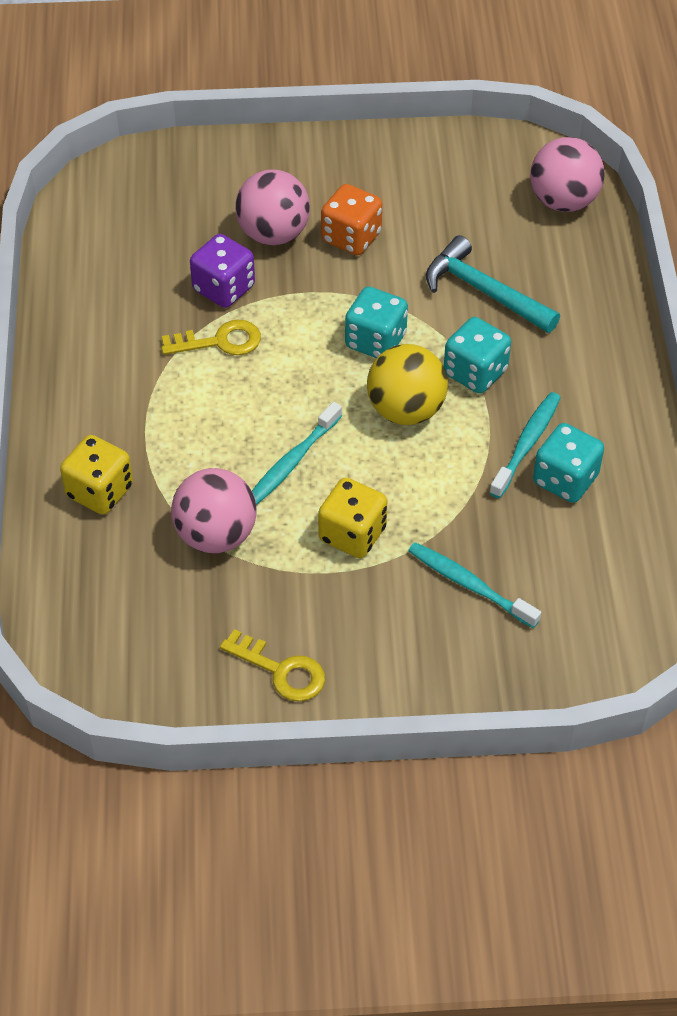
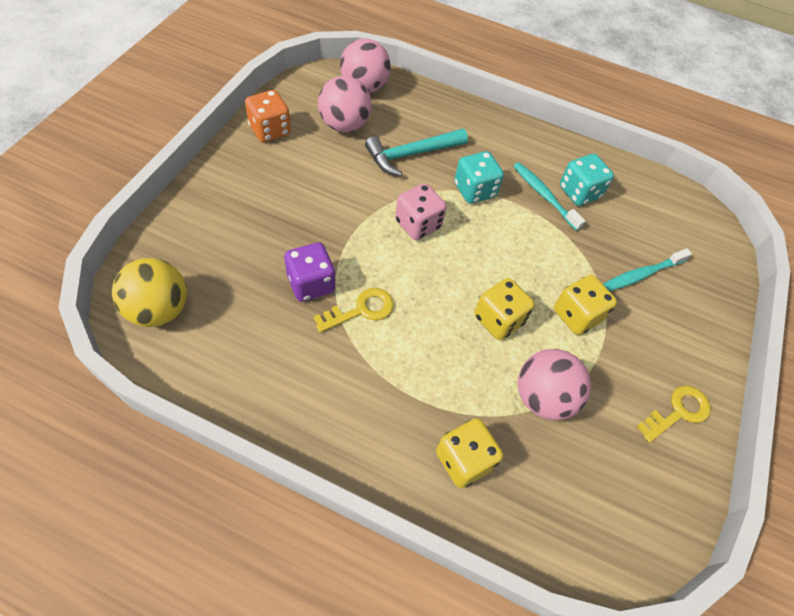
camera: 70 degrees left, 5 degrees up
(220, 341) = (361, 310): yellow key -> yellow key turned 45 degrees clockwise
(273, 234) = (280, 231): pink ball -> pink ball (344, 125)
(292, 462) = (498, 320): turquoise toothbrush -> yellow dice
(351, 237) = (317, 192): orange dice -> orange dice (270, 130)
(375, 341) = (418, 224): turquoise dice -> pink dice
(406, 410) = (486, 237): yellow ball -> yellow ball (159, 310)

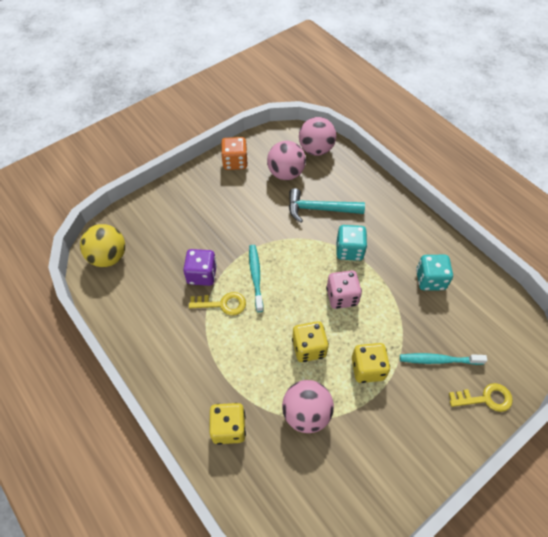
camera: 35 degrees right, 0 degrees up
(418, 224) = (294, 260): pink dice -> pink dice (342, 296)
(544, 195) = (400, 272): turquoise toothbrush -> turquoise toothbrush (255, 276)
(678, 412) = (399, 469): yellow key -> yellow key (485, 398)

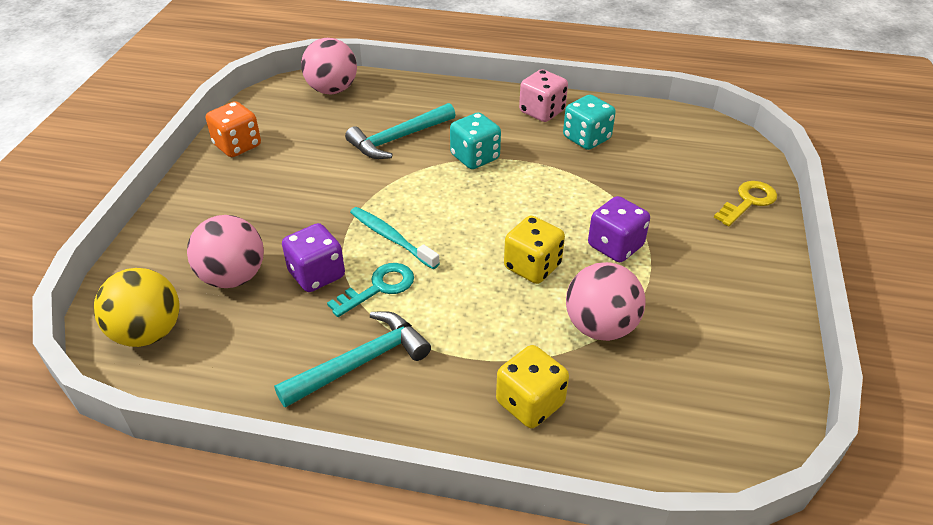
camera: 40 degrees left, 15 degrees down
(177, 342) = (361, 362): none -> turquoise hammer
(222, 304) = (379, 288): yellow key -> turquoise key
(286, 173) = (318, 126): pink ball -> pink ball (233, 277)
(342, 296) = (514, 201): pink dice -> pink dice (542, 112)
(367, 368) = (615, 246): yellow dice -> purple dice
(439, 360) = (673, 197): turquoise toothbrush -> none

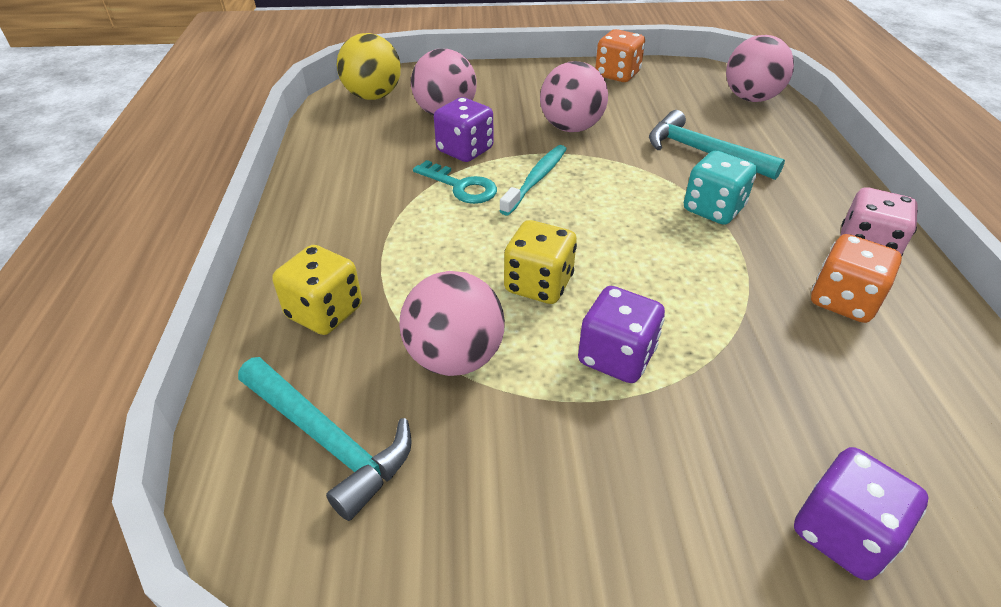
camera: 75 degrees right, 0 degrees up
(317, 198) = (571, 128): none -> pink ball
(361, 362) = (362, 196): turquoise hammer -> turquoise hammer (328, 441)
(586, 138) = (843, 301): turquoise dice -> orange dice
(748, 202) = (842, 533): yellow key -> purple dice

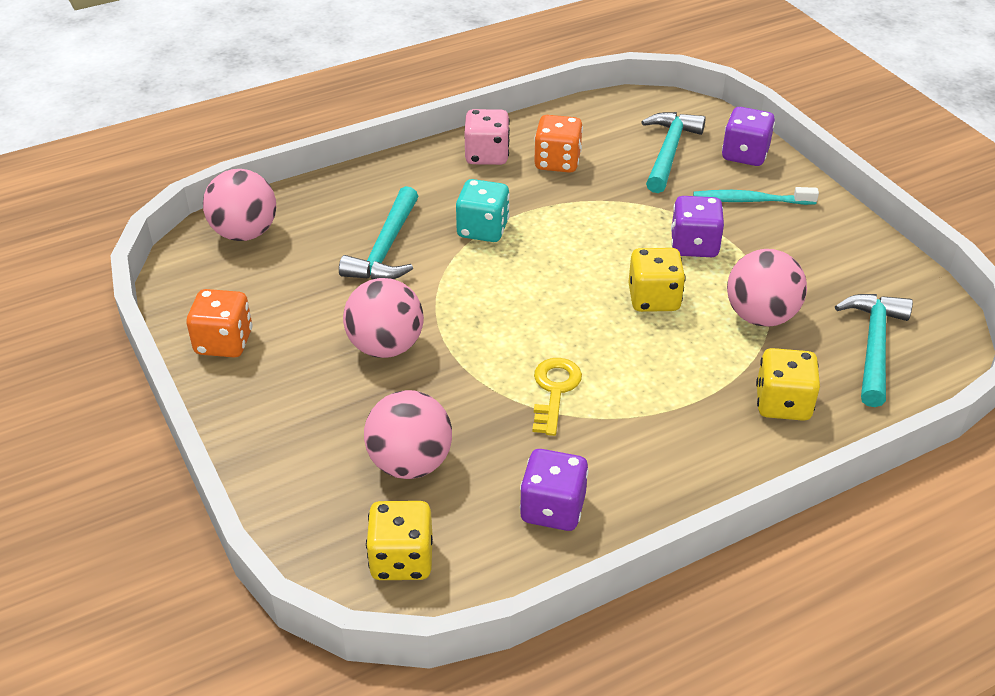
camera: 115 degrees left, 0 degrees up
(373, 96) = (402, 559): yellow ball -> yellow dice
(461, 186) = (554, 391): turquoise key -> yellow key
(465, 150) = (485, 413): purple dice -> purple dice (552, 509)
(536, 179) = (507, 343): turquoise toothbrush -> turquoise toothbrush (750, 200)
(861, 428) = (669, 151): none -> turquoise hammer

